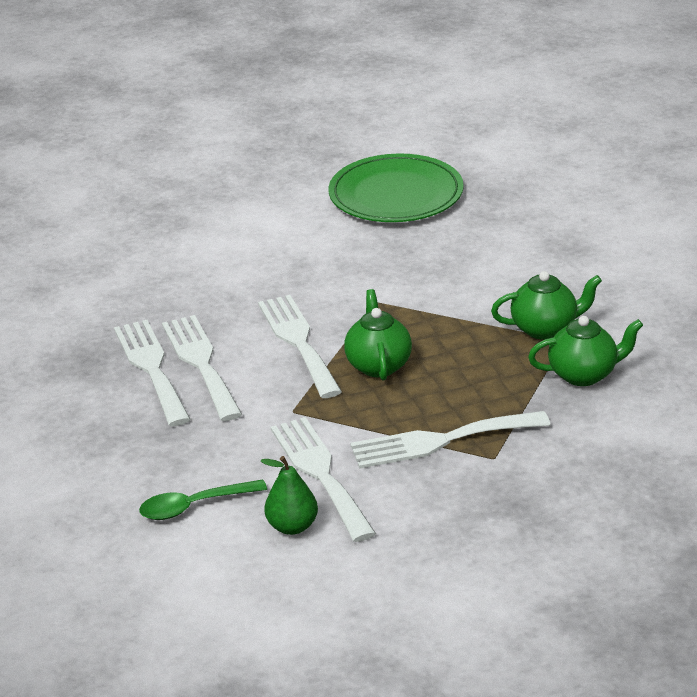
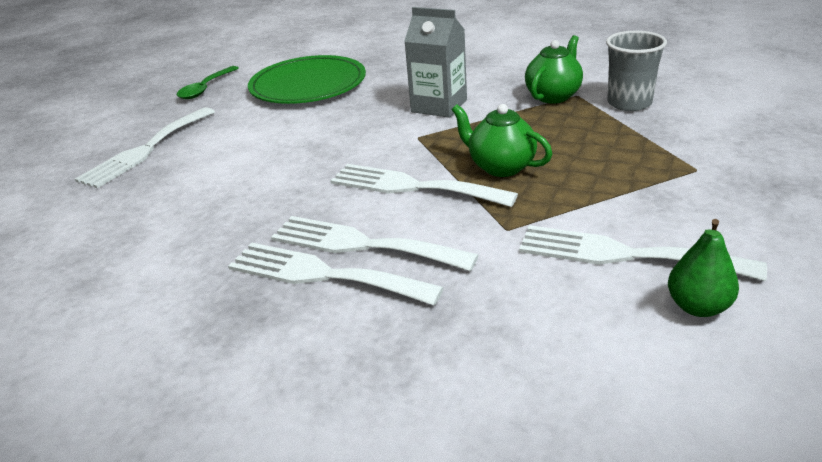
camera: 45 degrees left, 0 degrees up
(194, 506) = (592, 355): green spoon -> green spoon (206, 88)
(440, 441) = (644, 181): white fork -> white fork (145, 150)
(445, 281) = (439, 106): none -> grey carton
(584, 375) = (629, 103): green teapot -> grey cup

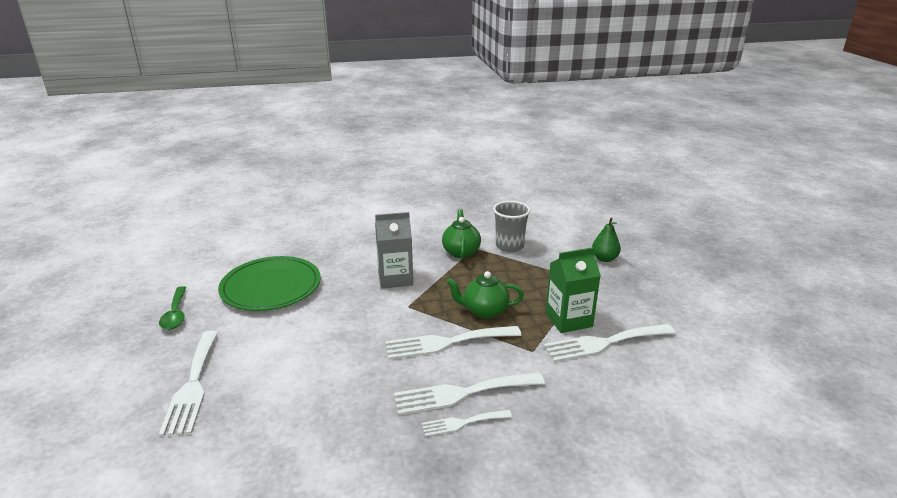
camera: 40 degrees left, 5 degrees down
(323, 274) = (462, 423): white fork -> white fork, size x0.56
(606, 210) = (568, 320): none -> green carton
(698, 307) = (662, 358): green pear -> green pear (604, 259)

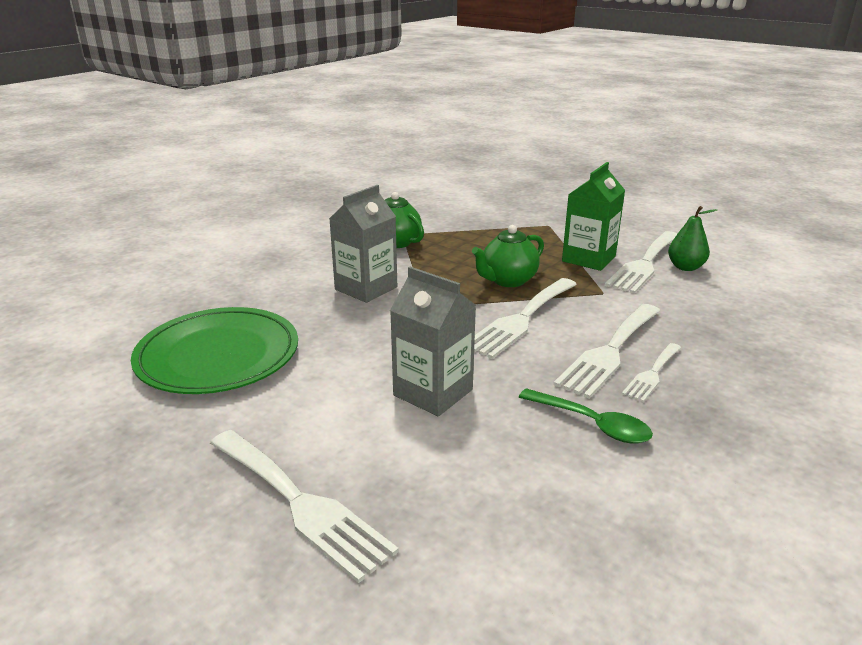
camera: 40 degrees left, 0 degrees up
(176, 314) = (115, 444): green spoon -> green spoon (592, 424)
(328, 362) = (433, 392): none -> grey carton
(509, 246) = (435, 222): grey cup -> none
(604, 259) = (534, 205): green pear -> green pear (685, 267)

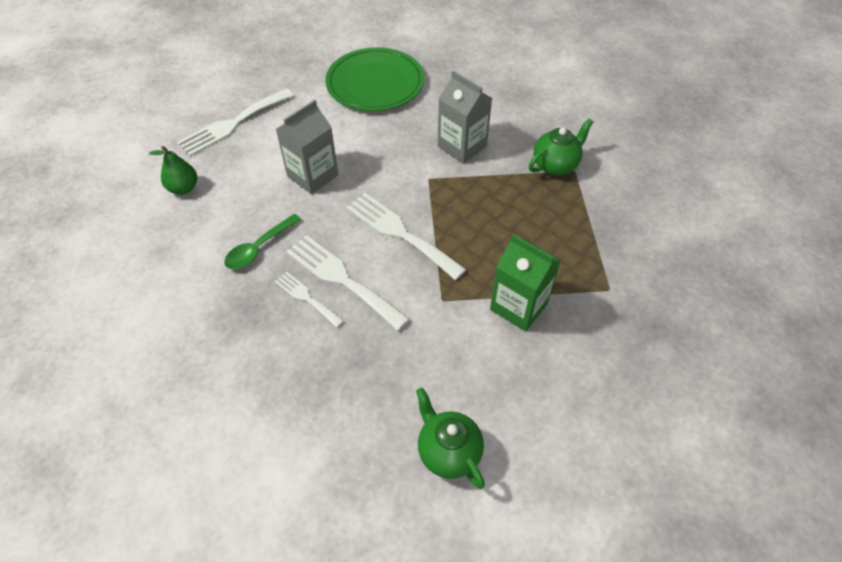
camera: 95 degrees right, 25 degrees up
(507, 280) = (471, 234): green teapot -> green teapot (448, 451)
(644, 264) = (505, 352): white fork -> none
(685, 267) = (496, 390): green pear -> green pear (183, 188)

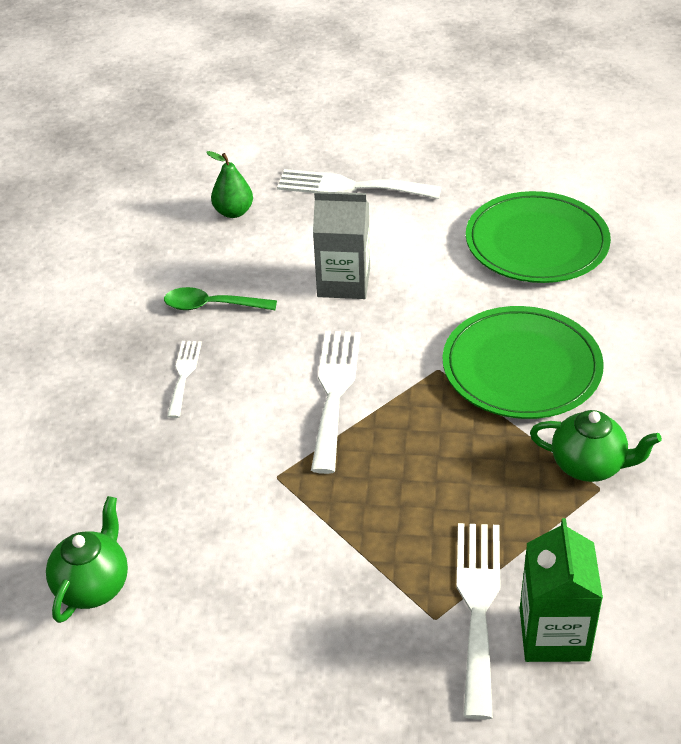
camera: 55 degrees right, 10 degrees down
(342, 279) = (230, 385): white fork -> white fork (478, 606)
(462, 146) = (521, 367): grey carton -> green plate
(519, 306) = (328, 546): green carton -> green carton (554, 634)

